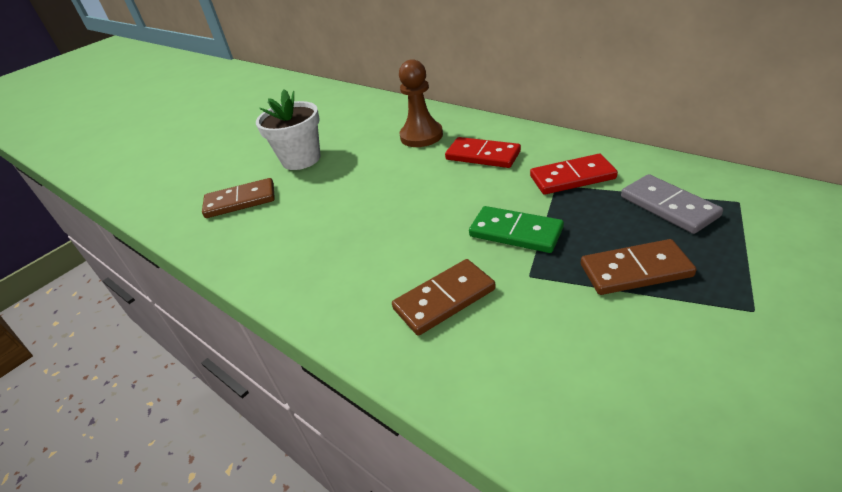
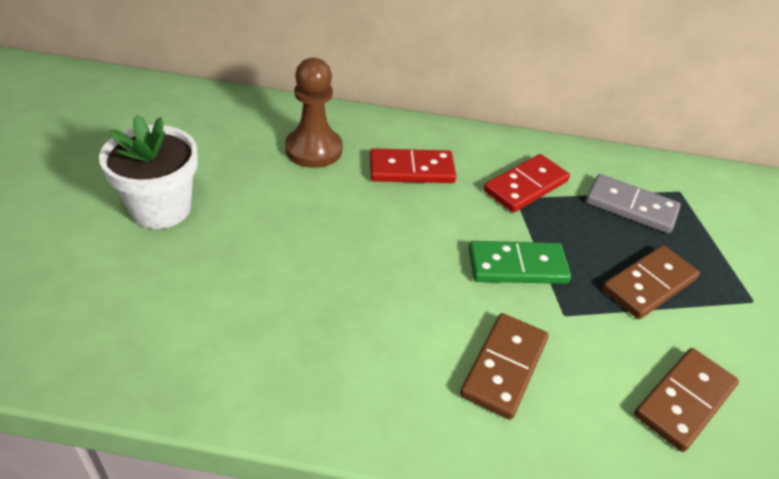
camera: 40 degrees left, 5 degrees up
(240, 201) = (116, 295): brown domino -> brown domino (684, 400)

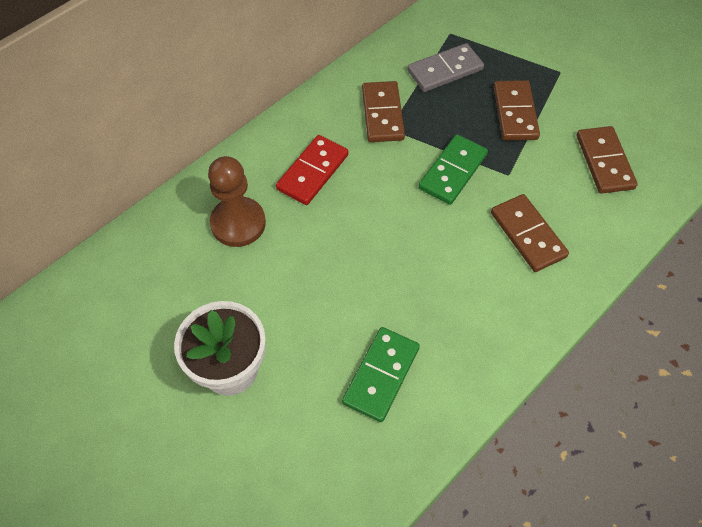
camera: 50 degrees left, 15 degrees up
(225, 316) = (381, 375): none -> green domino
(525, 186) = (382, 114): red domino -> brown domino

